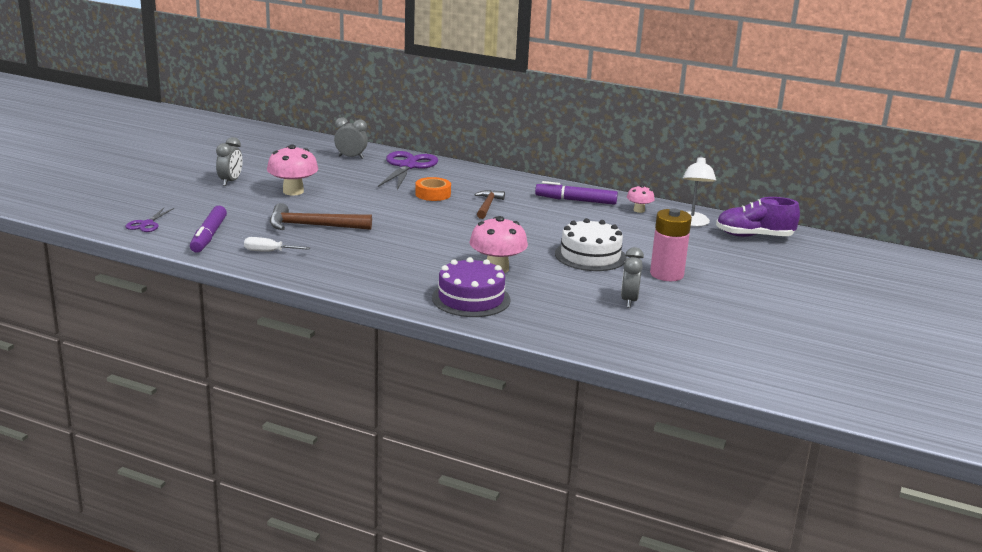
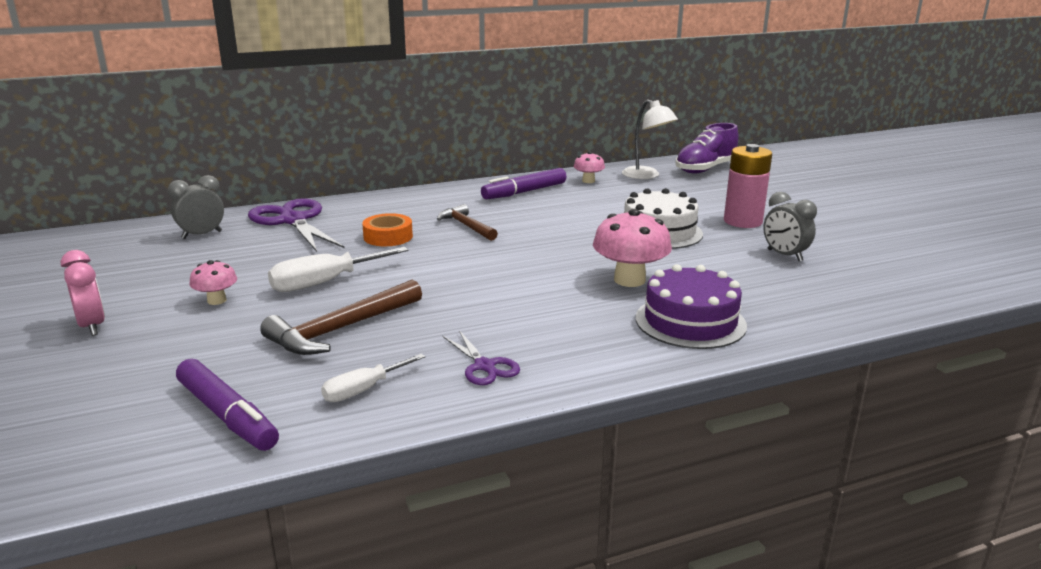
camera: 45 degrees left, 0 degrees up
(147, 224) = (75, 452): purple scissors -> purple scissors (484, 366)
(230, 181) = (92, 326): grey clock -> pink clock
(293, 191) = (216, 300): pink mushroom -> pink mushroom, size x0.55
(352, 203) = (325, 283): none -> white screwdriver

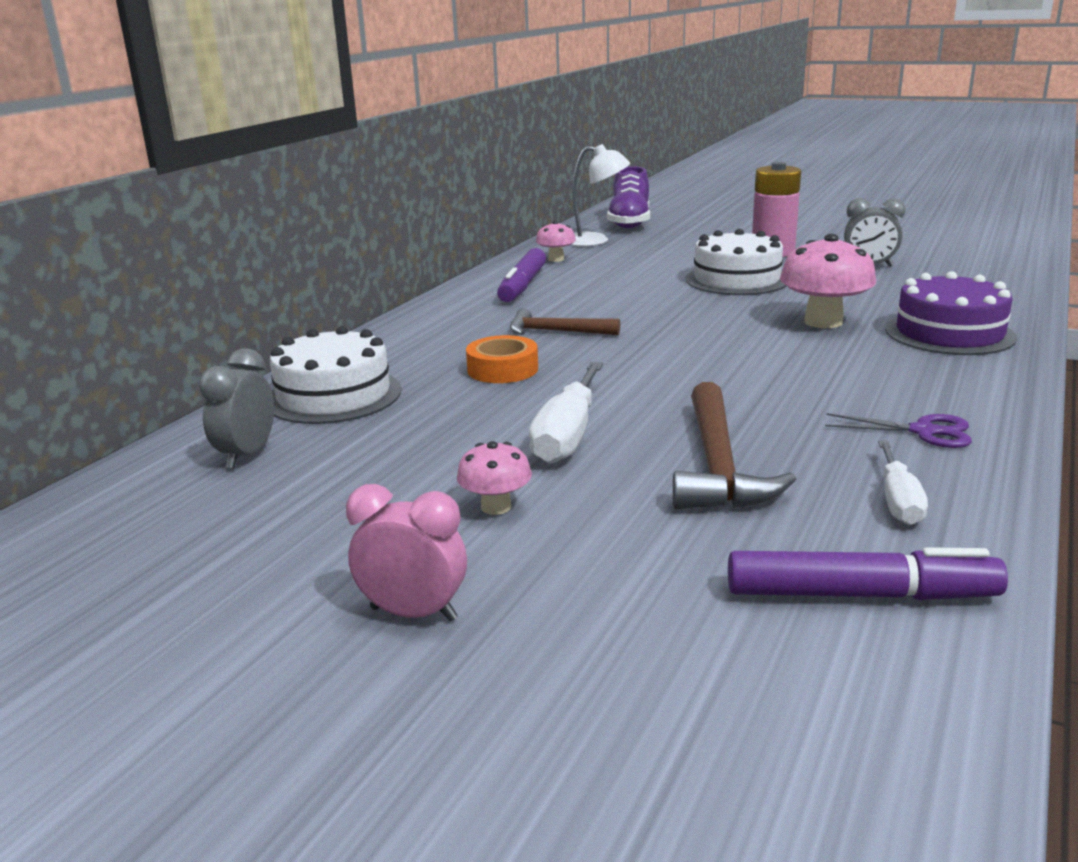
camera: 40 degrees left, 0 degrees up
(293, 220) = (334, 395): purple scissors -> white cake

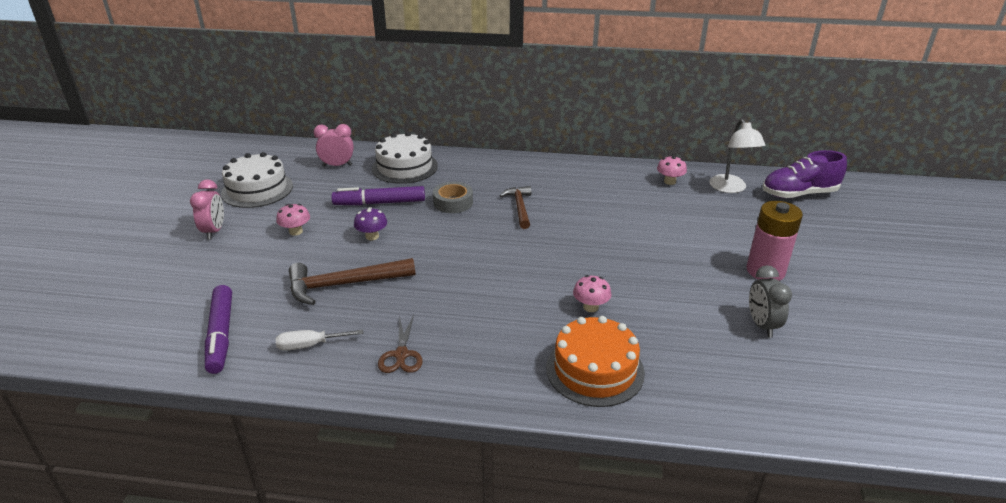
camera: 70 degrees right, 10 degrees up
(247, 455) = (337, 165): grey clock -> pink clock
(502, 369) = (453, 202): orange tape -> grey tape
(523, 286) = (601, 181): purple marker -> purple marker (379, 203)
(567, 435) = (372, 236): white screwdriver -> purple mushroom
(736, 280) = (671, 260): white cake -> white cake (257, 189)
(823, 322) = (590, 307): pink mushroom -> pink mushroom, size x0.55
(923, 431) = (401, 355): purple scissors -> brown scissors
(949, 333) = (595, 370): purple cake -> orange cake

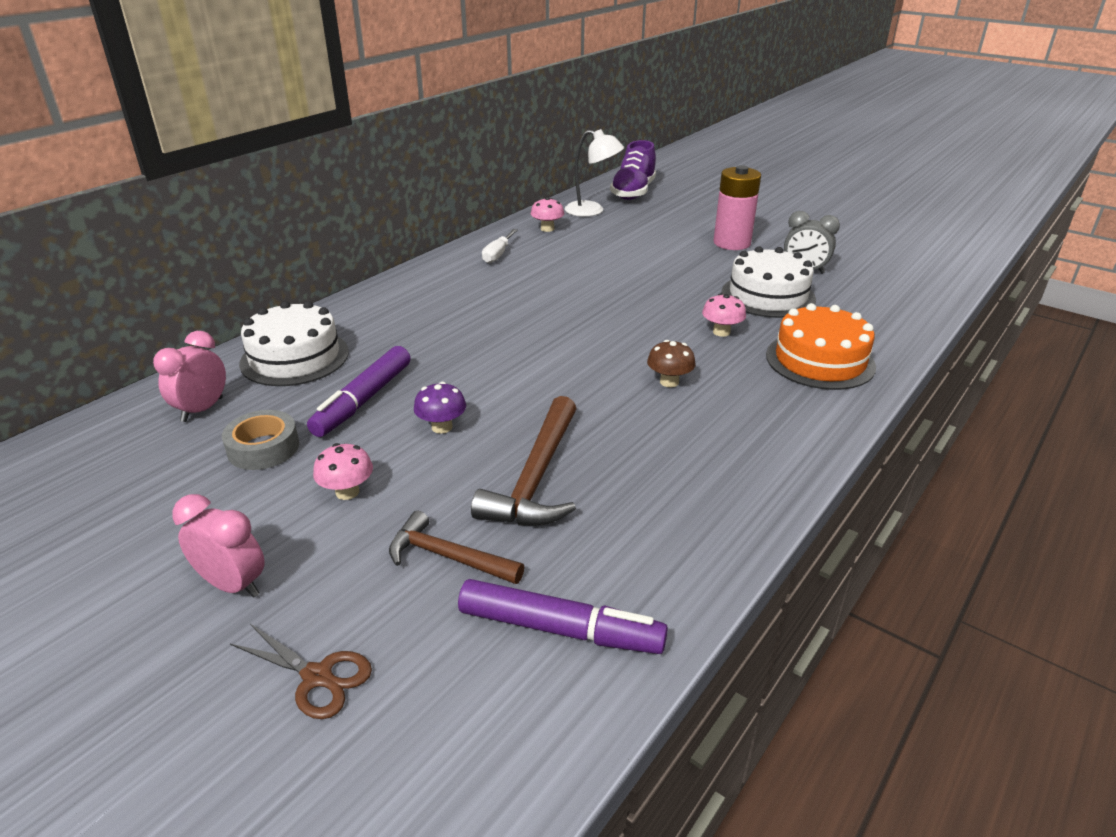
camera: 60 degrees left, 0 degrees up
(257, 189) = (156, 506): white cake -> white cake (768, 295)
(310, 345) = (652, 540): white screwdriver -> white screwdriver (498, 255)
(401, 355) = (722, 469): brown scissors -> brown scissors (317, 677)
(453, 202) = (434, 348): grey tape -> grey tape (263, 448)
(493, 302) = (669, 382): none -> brown mushroom
(519, 207) = (498, 313): brown hammer -> brown hammer (448, 557)

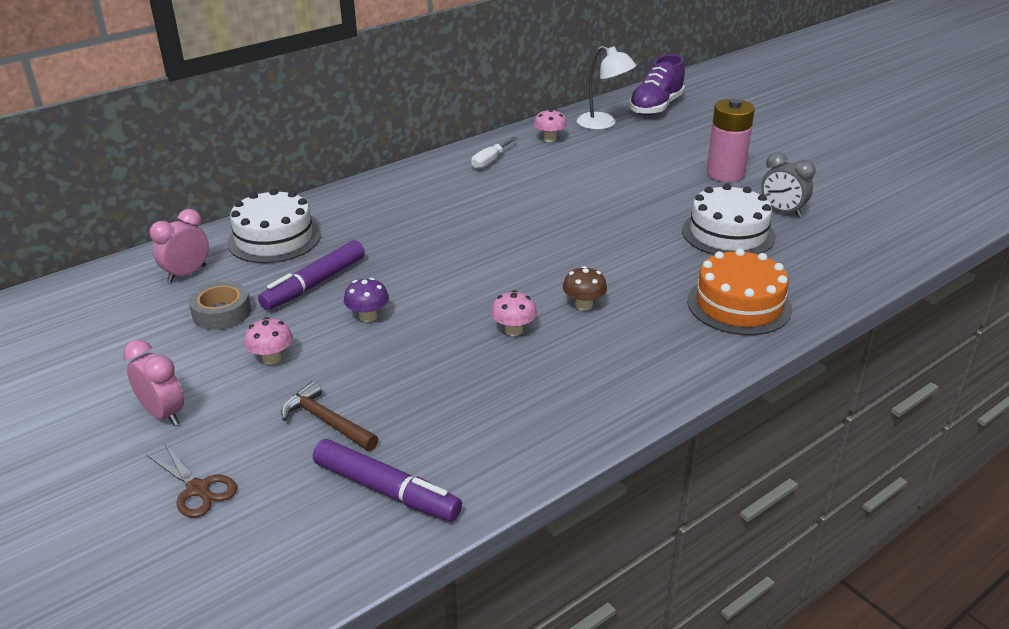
camera: 15 degrees right, 0 degrees up
(536, 478) = (425, 371): brown hammer -> none
(721, 332) = (660, 264): pink mushroom -> pink mushroom (513, 330)

